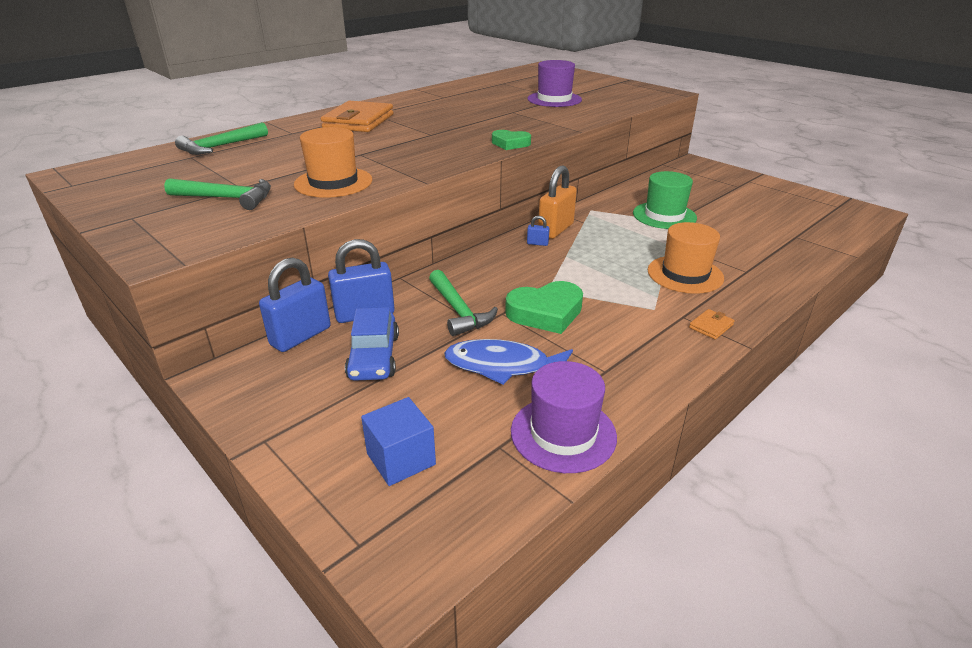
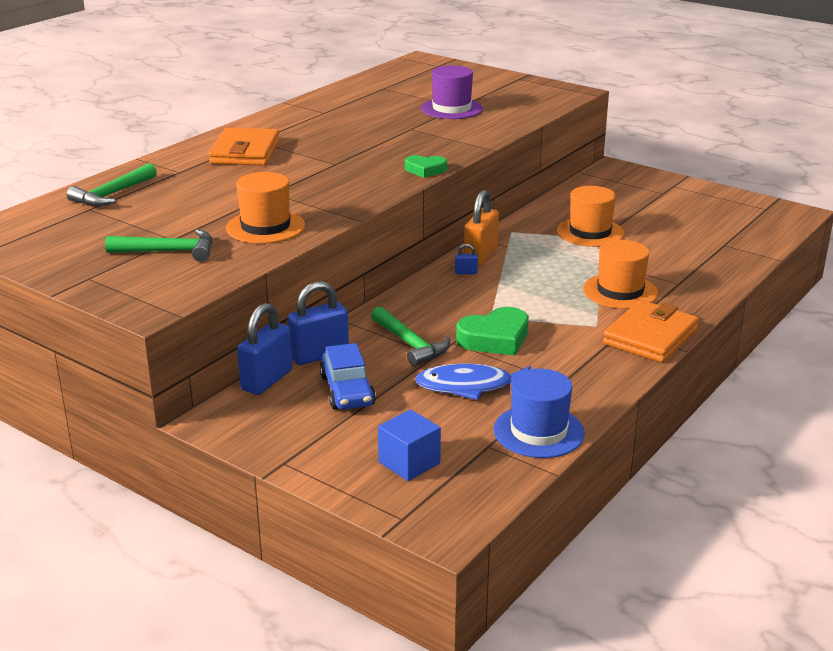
camera: 10 degrees left, 5 degrees down
(563, 433) = (538, 431): purple hat -> blue hat
(664, 215) = (590, 232): green hat -> orange hat
(711, 326) = (650, 336): orange wallet -> orange wallet, size x2.39

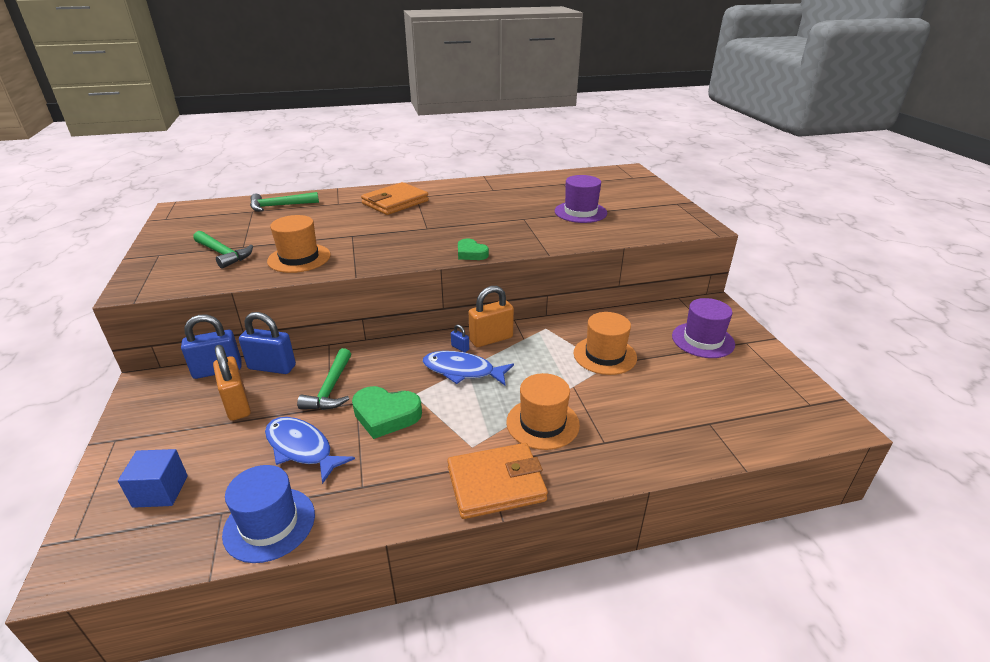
camera: 40 degrees right, 5 degrees up
(347, 390) = (237, 404): blue car -> orange padlock
(499, 286) = (462, 371): none -> blue fish
(642, 195) = (703, 340): none -> purple hat

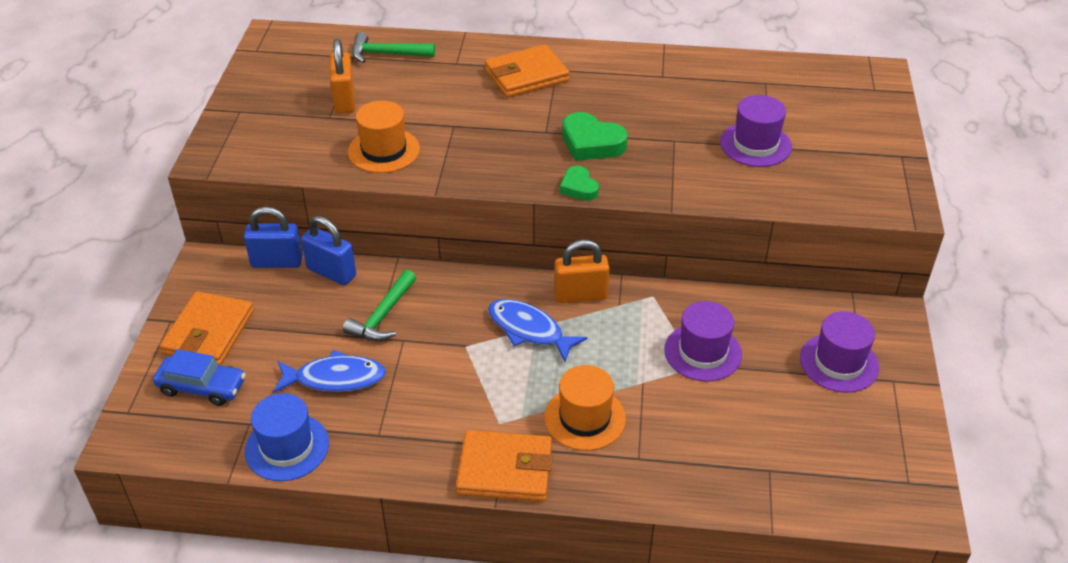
camera: 20 degrees right, 10 degrees up
(159, 441) = (209, 333): none -> orange wallet
(160, 491) = (202, 387): blue cube -> blue car
(223, 254) = (306, 125): green hammer -> none
(237, 404) = (287, 310): orange padlock -> orange padlock (344, 100)
(302, 448) = (335, 378): blue fish -> blue fish turned 120 degrees clockwise
(386, 415) = (427, 363): green heart -> green heart (591, 143)
(460, 348) = (540, 298): blue padlock -> none
(605, 355) = (703, 352): orange hat -> purple hat

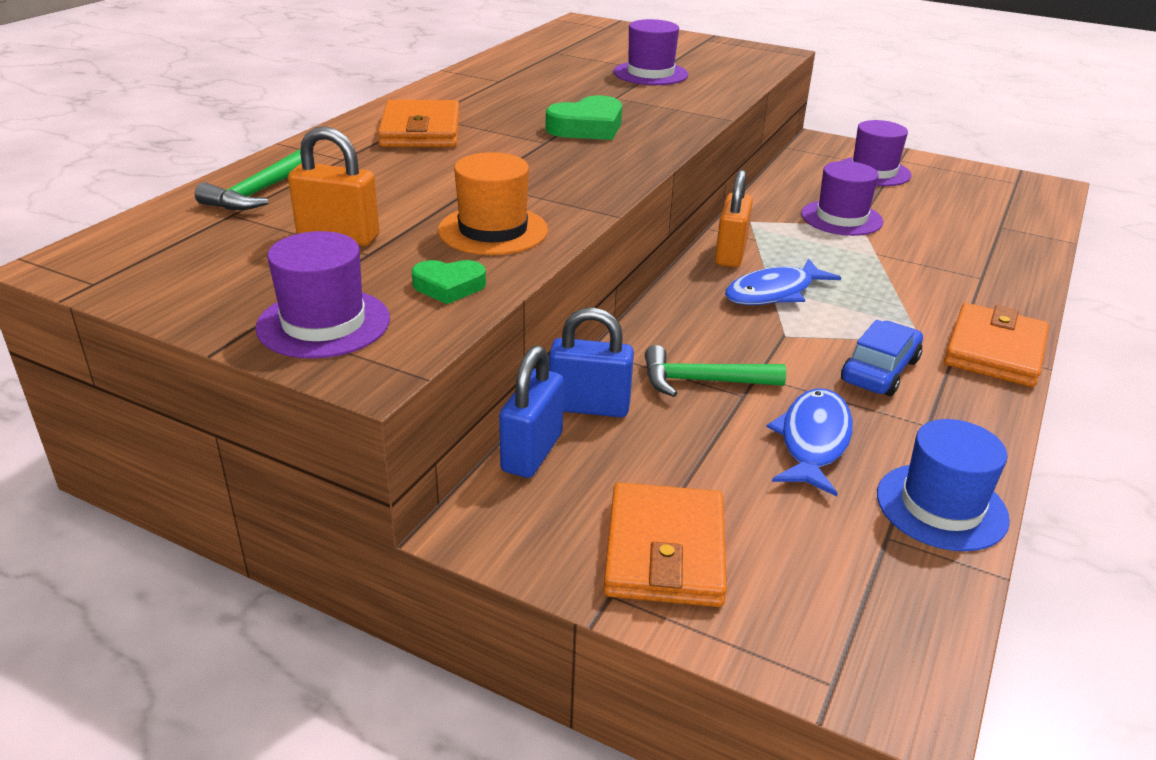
camera: 70 degrees left, 10 degrees down
(202, 387) = (793, 577): blue car -> blue car (879, 370)
(209, 333) = (665, 551): orange wallet -> orange wallet turned 60 degrees clockwise
(246, 130) = (323, 323): none -> purple hat
(331, 272) = (589, 407): blue padlock -> blue padlock turned 45 degrees clockwise
(383, 315) = (703, 381): green hammer -> green hammer turned 135 degrees clockwise
(579, 187) = (663, 146): green heart -> green heart (449, 286)
(585, 418) = (921, 291): orange hat -> none

